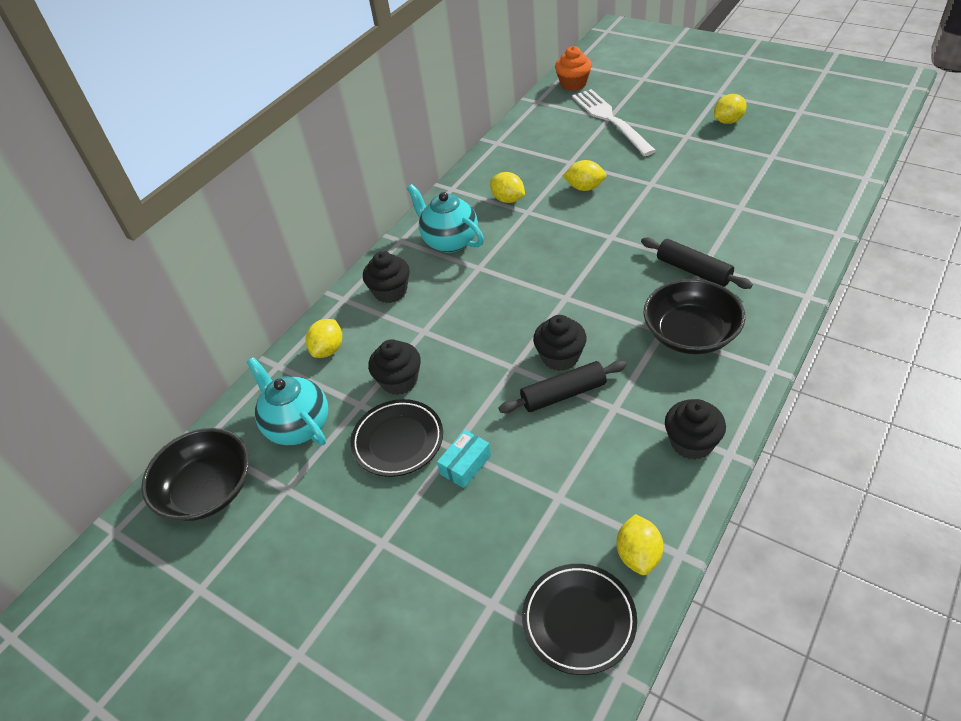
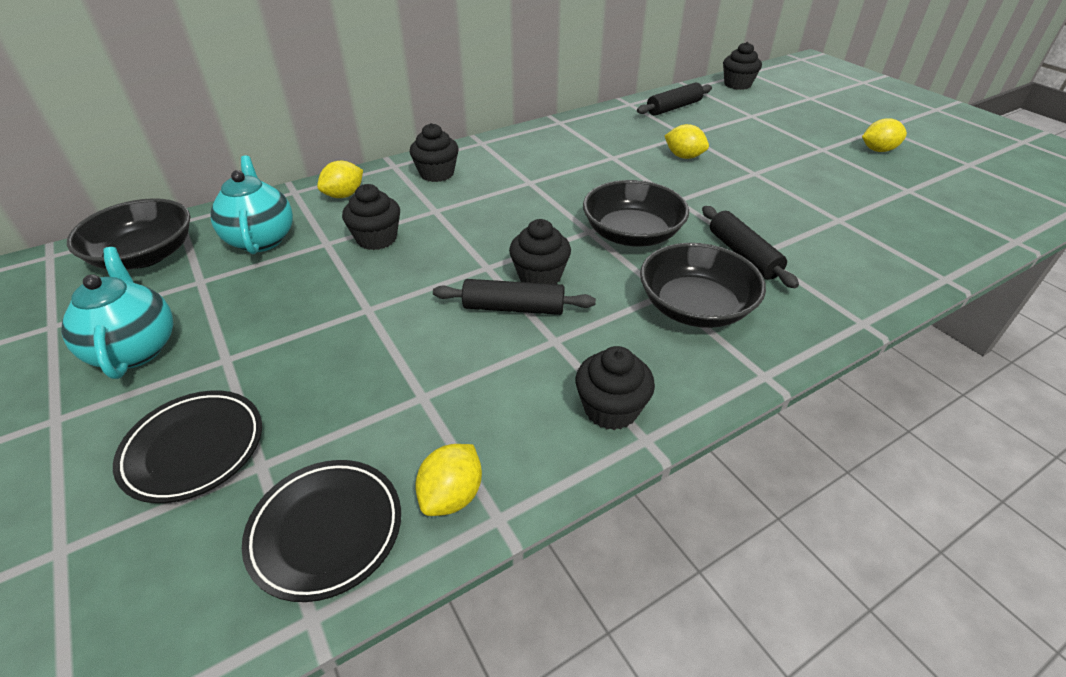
camera: 20 degrees right, 5 degrees down
(398, 441) = (327, 283): black plate -> black plate (194, 449)
(449, 241) = (522, 156): turquoise teapot -> turquoise teapot (136, 349)
(465, 465) = (364, 328): turquoise box -> none
(508, 199) = (603, 144): yellow lemon -> none
(538, 133) = (673, 108): none -> black rolling pin
(573, 84) = (737, 84): orange cupcake -> black cupcake
(600, 286) = (632, 234): none -> black bowl
(610, 119) = (752, 117): white fork -> none

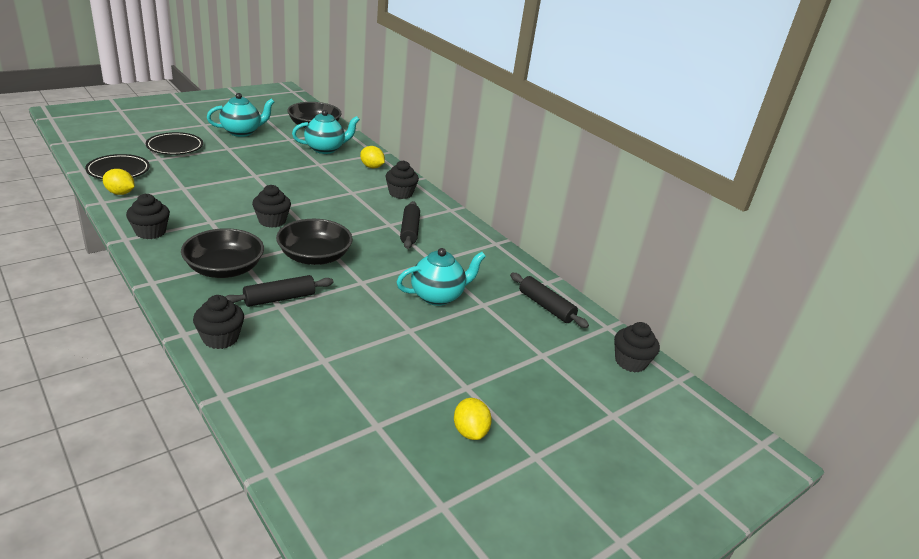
camera: 80 degrees right, 10 degrees down
(376, 239) = (321, 176): black cupcake -> black cupcake (220, 338)
(513, 308) = (243, 212): black rolling pin -> black rolling pin (409, 231)
(683, 156) = (438, 296): yellow lemon -> turquoise teapot

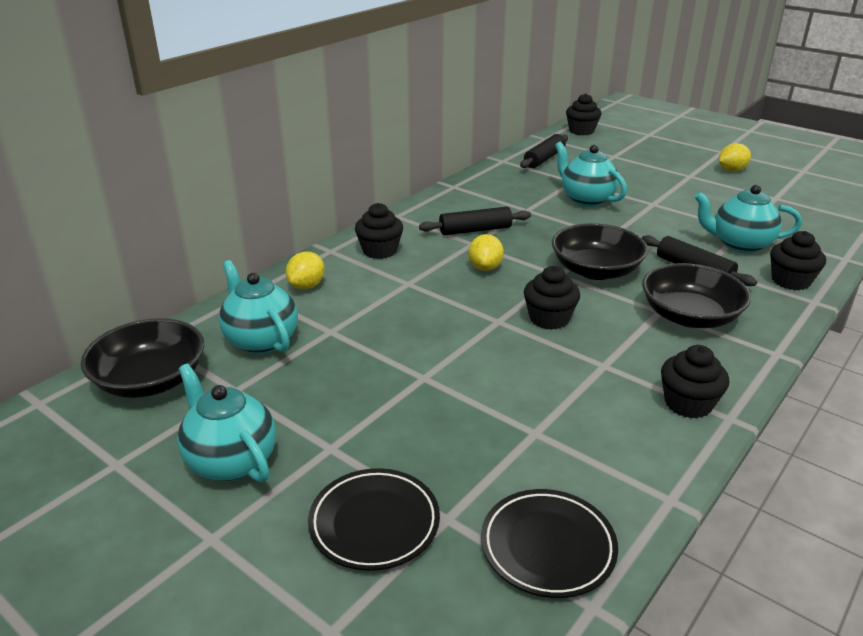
camera: 100 degrees left, 0 degrees up
(120, 193) = (622, 494): yellow lemon -> yellow lemon (485, 267)
(298, 342) = (739, 245): none -> turquoise teapot

